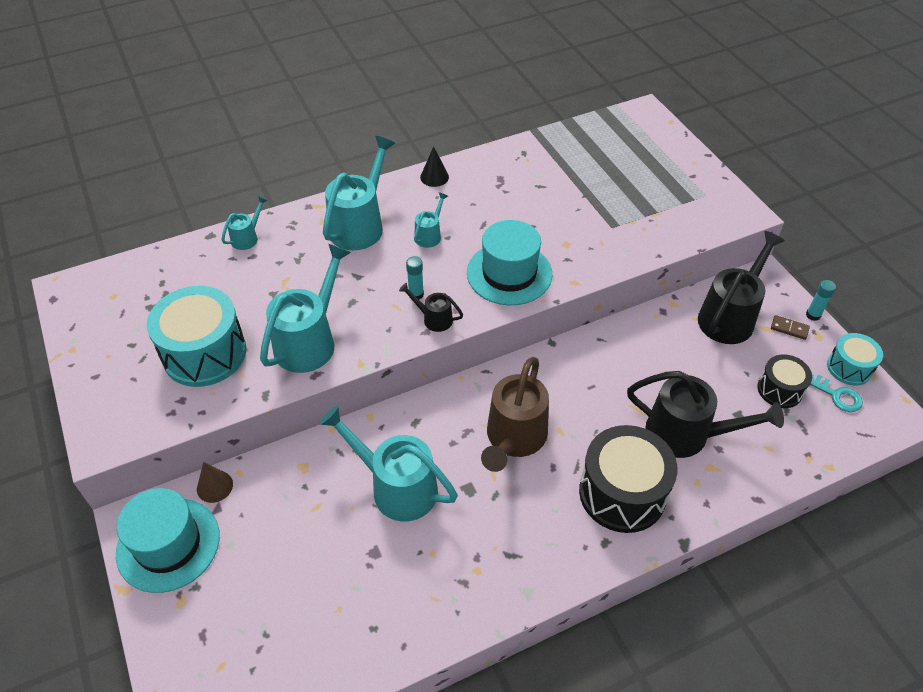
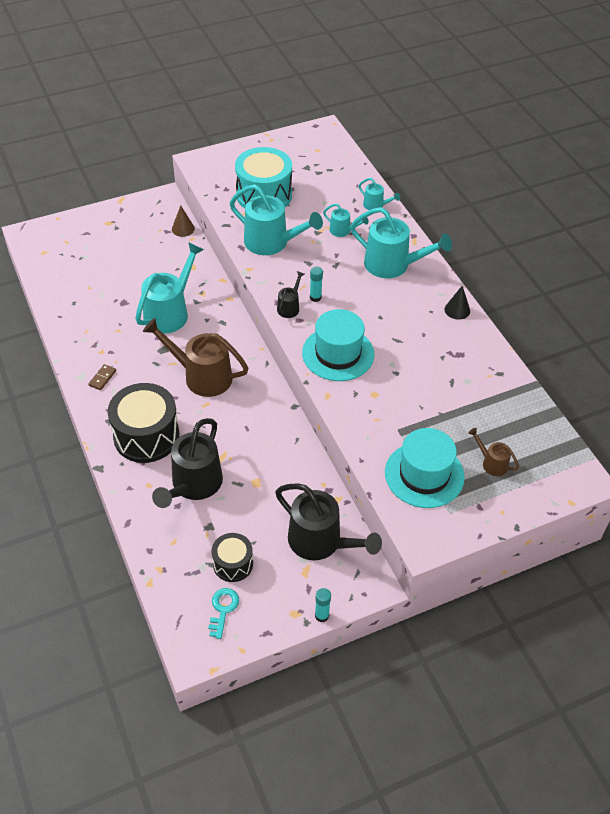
camera: 90 degrees right, 0 degrees up
(168, 544) = (146, 214): turquoise hat -> turquoise hat (424, 474)
(430, 235) = (382, 306): turquoise watering can -> turquoise watering can (343, 231)
(639, 165) = (491, 463): none -> brown watering can
(789, 328) = (304, 589): brown domino -> brown domino (102, 378)
(836, 395) = (223, 609): turquoise key -> turquoise key turned 150 degrees clockwise
(849, 368) = (254, 629): turquoise drum -> none

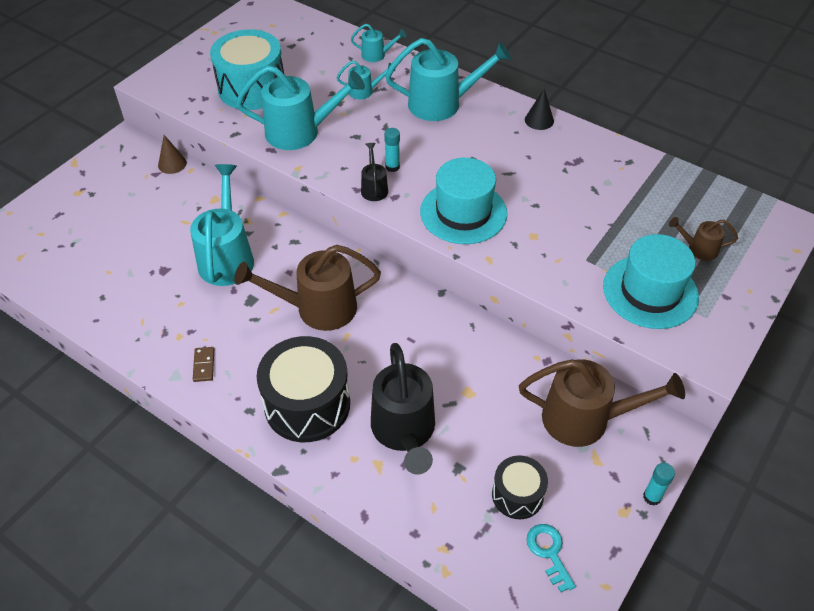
camera: 30 degrees left, 0 degrees up
(321, 542) = (586, 419): black watering can -> brown watering can

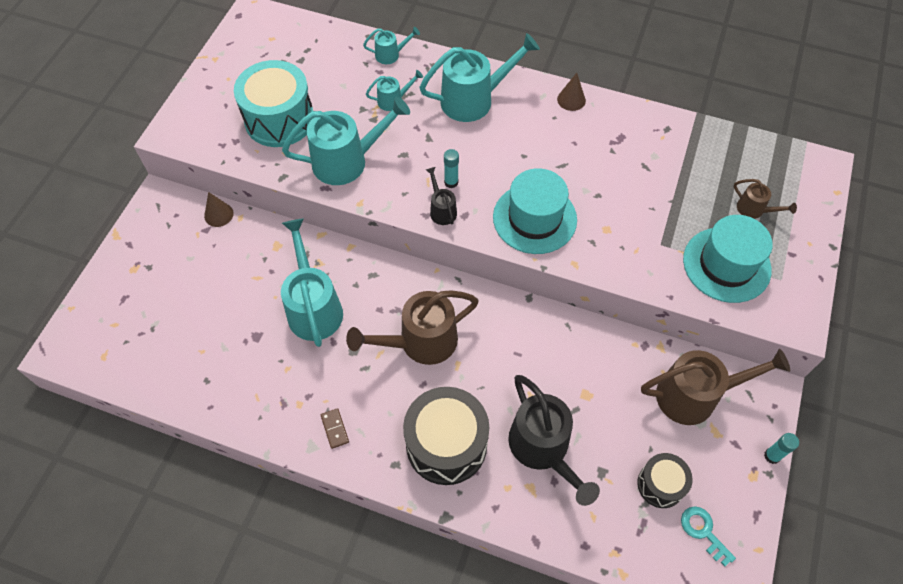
camera: 15 degrees left, 10 degrees up
(539, 120) = (571, 99): black cone -> brown cone
(698, 249) = (754, 210): brown watering can -> brown watering can turned 135 degrees counterclockwise

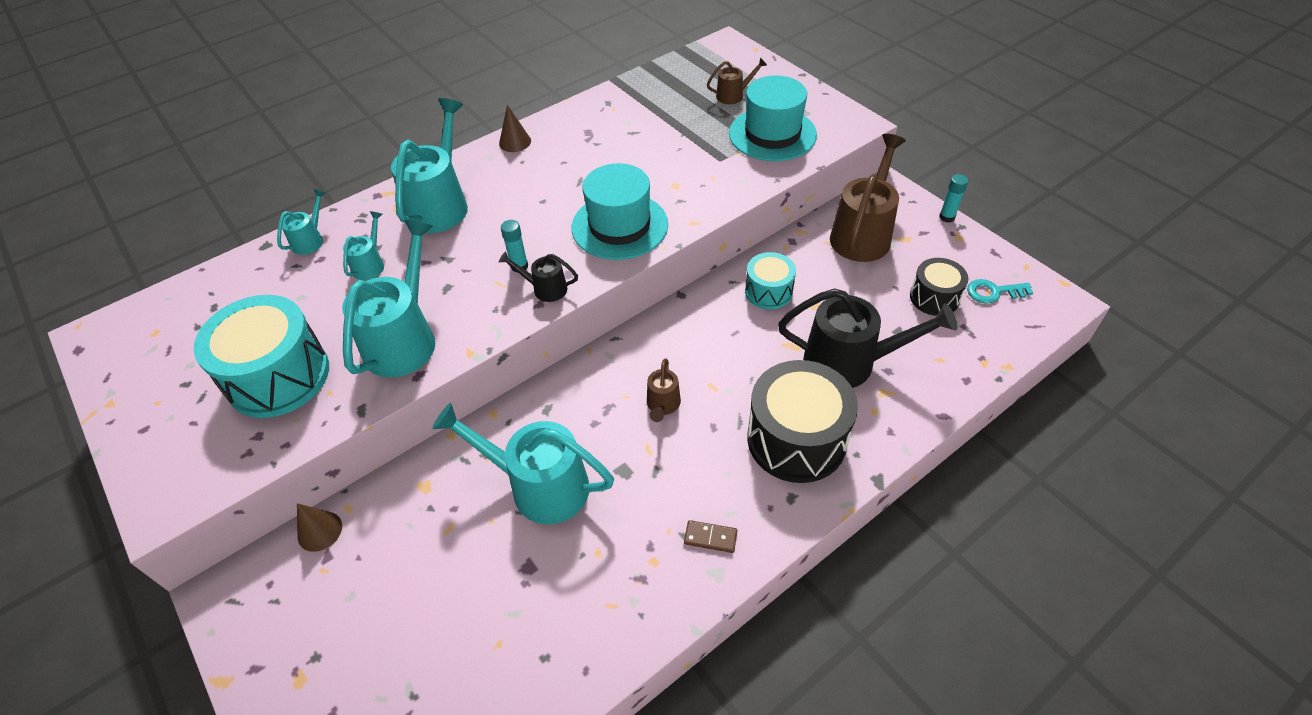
camera: 55 degrees left, 10 degrees down
(420, 342) = (662, 406): brown watering can -> brown watering can, size x0.49
(575, 356) = (768, 291): none -> turquoise drum

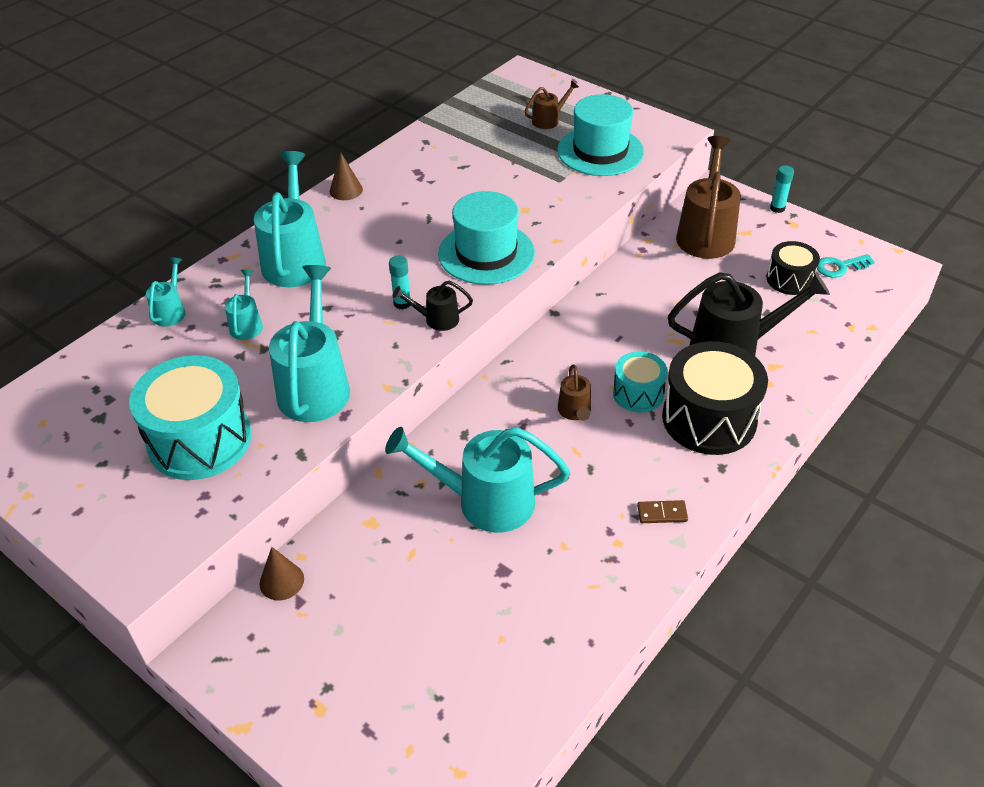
camera: 15 degrees left, 5 degrees down
(768, 291) = (637, 297): turquoise drum -> turquoise drum (638, 393)

